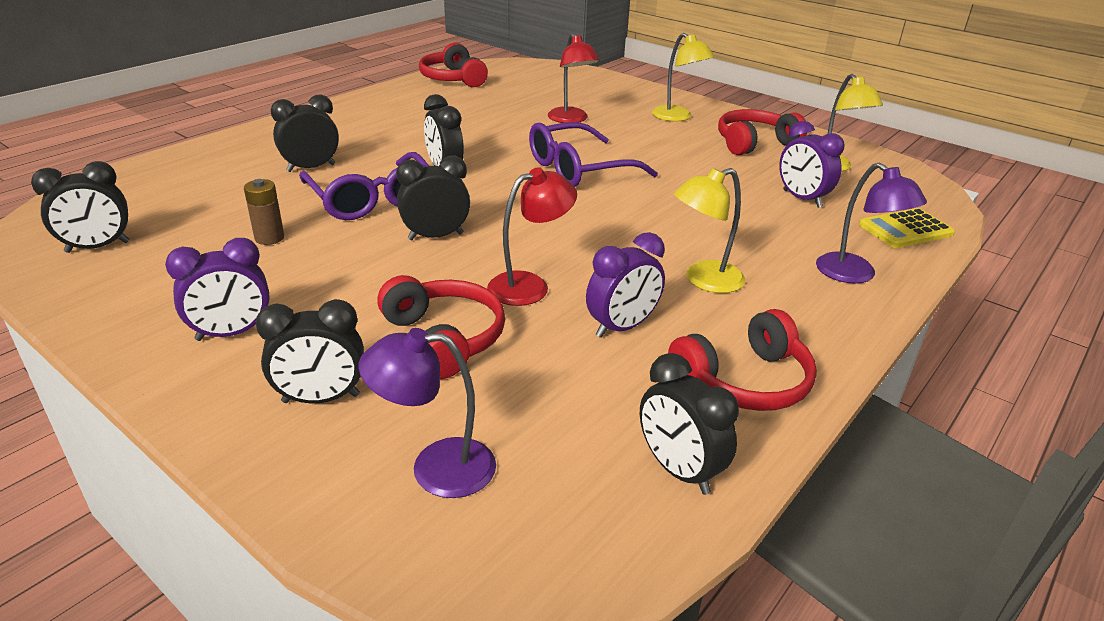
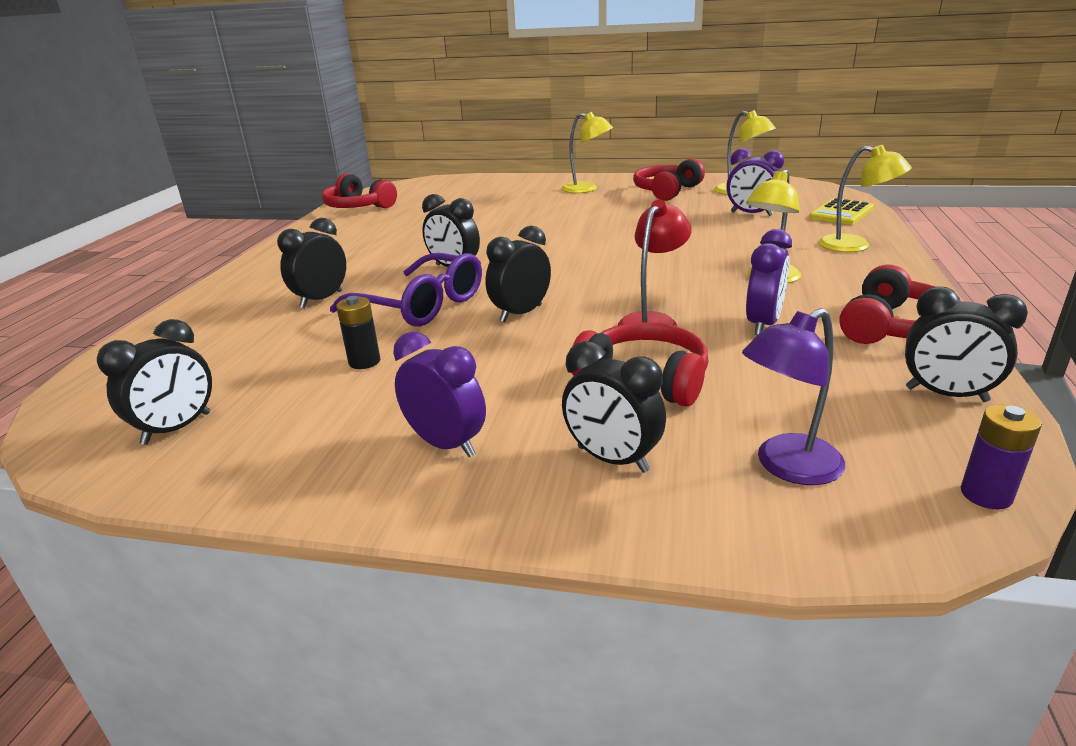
camera: 25 degrees left, 5 degrees down
(232, 333) = (446, 444): purple clock -> purple clock turned 90 degrees counterclockwise
(269, 238) = (364, 362): brown battery -> black battery
(321, 398) = (612, 459): black clock -> black clock turned 75 degrees clockwise
(556, 575) = (986, 495): none -> purple battery
(571, 119) = (506, 209): red lamp -> none
(578, 169) = (565, 238): purple glasses -> none
(855, 275) = (855, 246): purple lamp -> yellow lamp

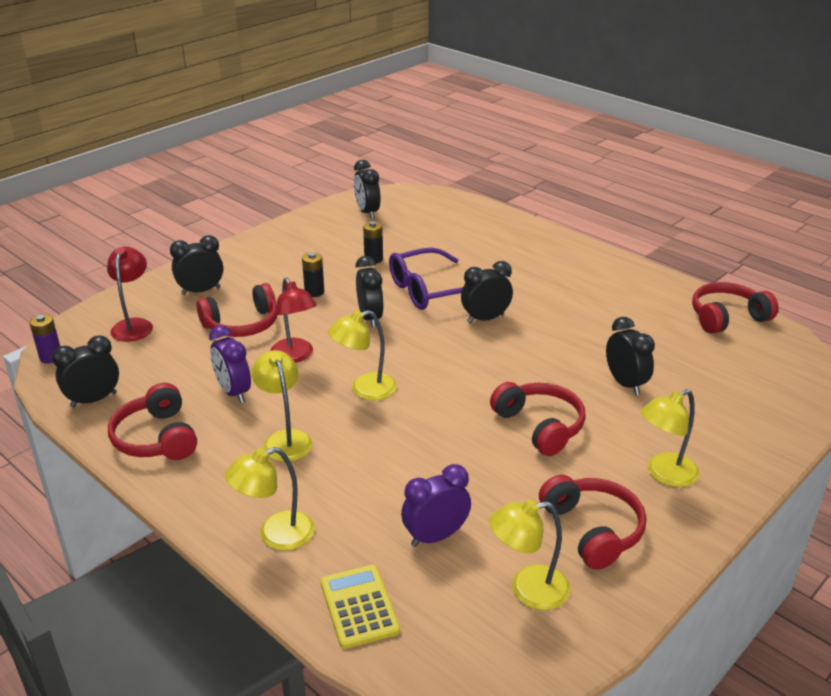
camera: 120 degrees right, 5 degrees up
(321, 299) = (483, 262): black clock -> black clock (625, 384)
(446, 444) = (267, 261): purple clock -> none
(501, 366) = (314, 292): none -> black battery
(590, 219) = (539, 426): none -> red headphones
(648, 275) = (364, 390): none -> yellow lamp
(787, 467) = (134, 325): purple lamp -> red lamp

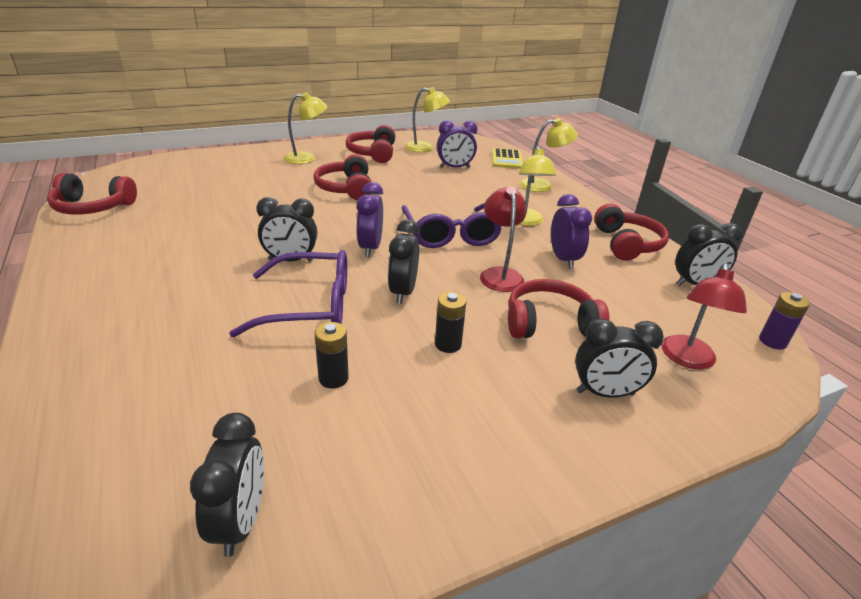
camera: 160 degrees left, 0 degrees up
(364, 390) = (451, 235): yellow lamp -> purple glasses
(431, 350) = (370, 248): none -> purple clock
(625, 384) = (255, 193): black clock -> none

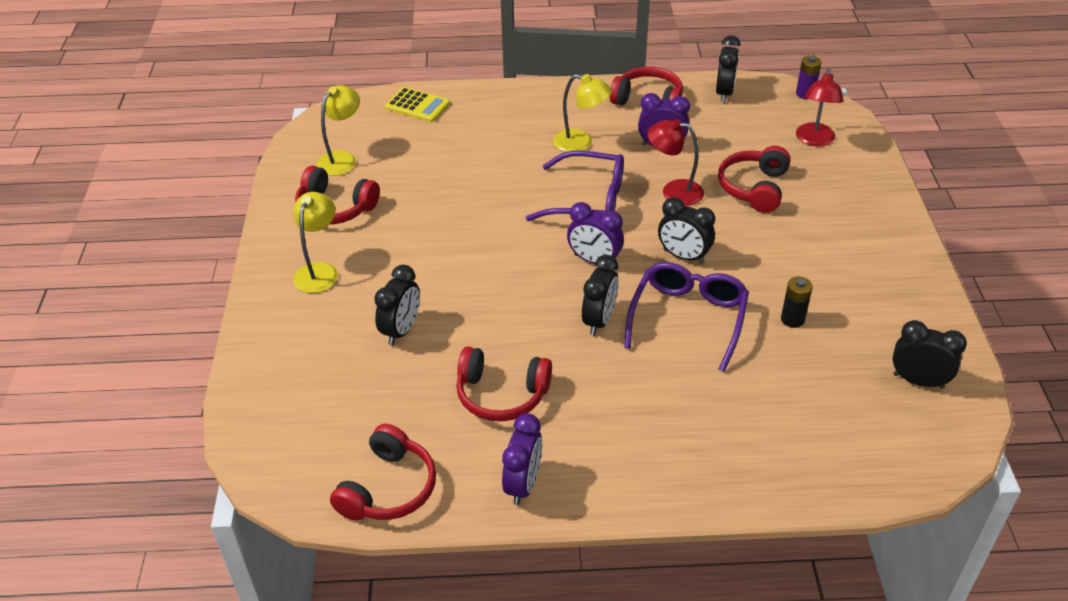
camera: 65 degrees left, 10 degrees up
(346, 188) = (438, 252): red headphones -> red headphones (501, 394)
(448, 344) = (766, 249): black battery -> none
(455, 168) = (420, 152): purple clock -> purple clock (523, 484)
(542, 185) = (503, 104): yellow lamp -> none
(605, 393) = (839, 191): black clock -> black clock (401, 330)
(687, 359) = (814, 140): red lamp -> red lamp turned 60 degrees clockwise

